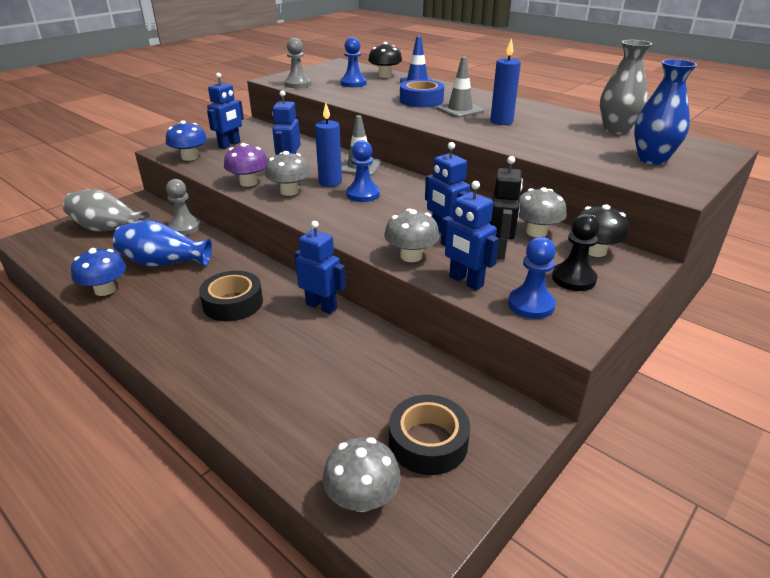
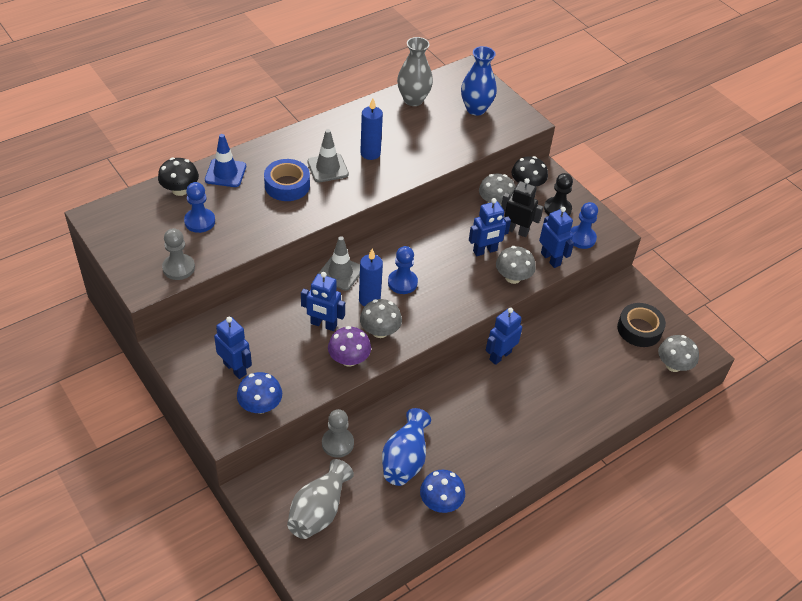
camera: 80 degrees left, 15 degrees up
(233, 303) = (483, 410): black tape -> none
(465, 281) = (550, 259): blue robot -> blue robot turned 90 degrees counterclockwise

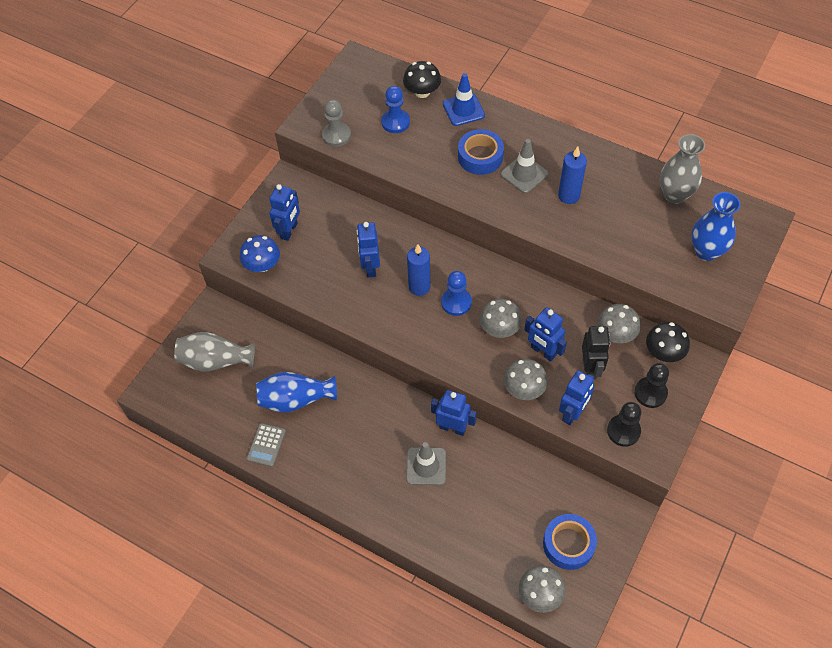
camera: 70 degrees right, 10 degrees up
(337, 443) = (285, 344): grey pawn -> none
(340, 273) = (436, 251): grey traffic cone -> grey traffic cone (426, 466)
(349, 359) = (344, 302): purple mushroom -> none
(380, 331) = (388, 310): grey mushroom -> grey mushroom (499, 328)
(440, 502) = (266, 445): blue mushroom -> grey calculator
(581, 238) = (623, 431): blue pawn -> black pawn
(639, 329) = (568, 544): black tape -> blue tape

